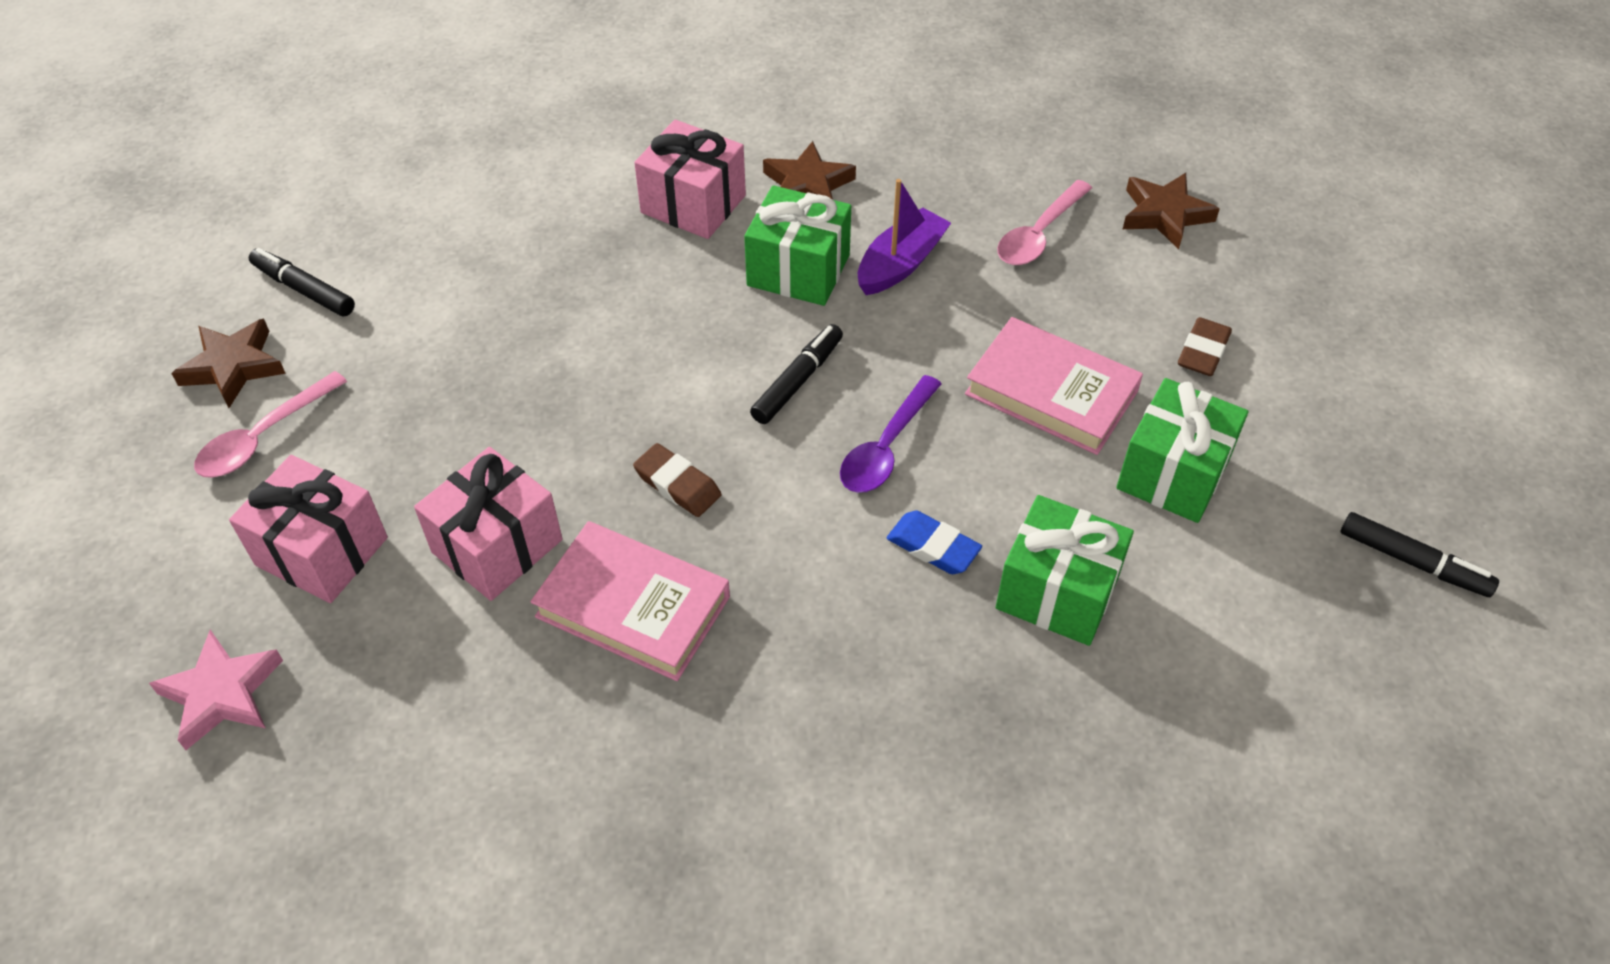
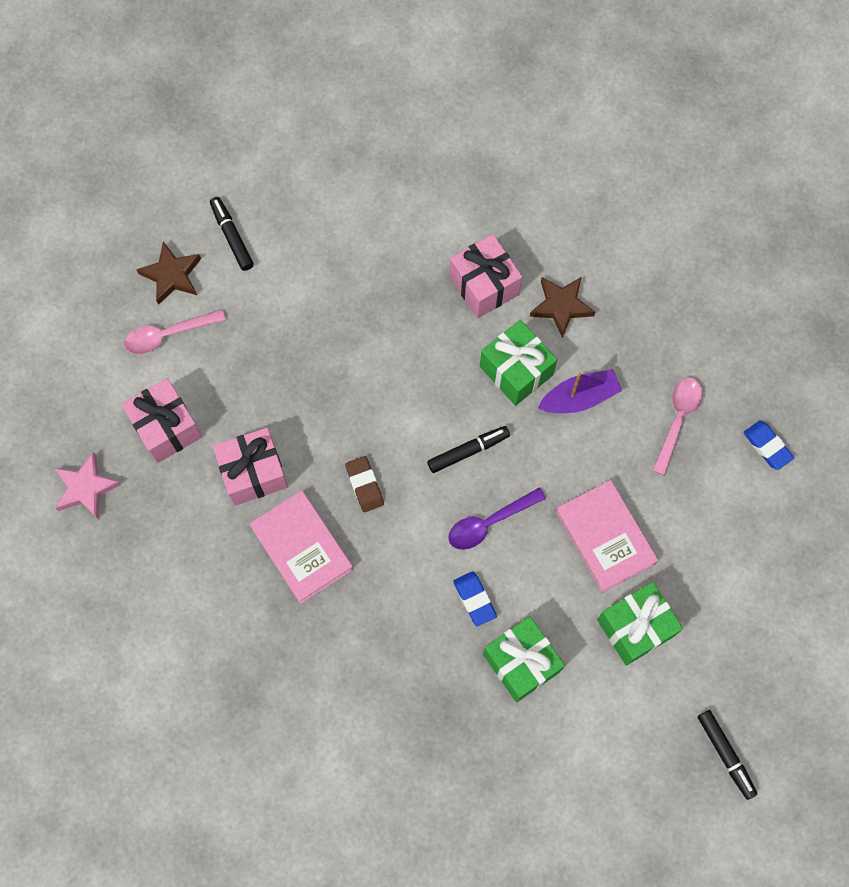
camera: 30 degrees right, 20 degrees up
(1039, 234) = (677, 420): pink spoon -> pink spoon turned 135 degrees clockwise
(1165, 214) = (767, 446): brown star -> blue eraser
(1202, 351) = (713, 558): brown eraser -> none

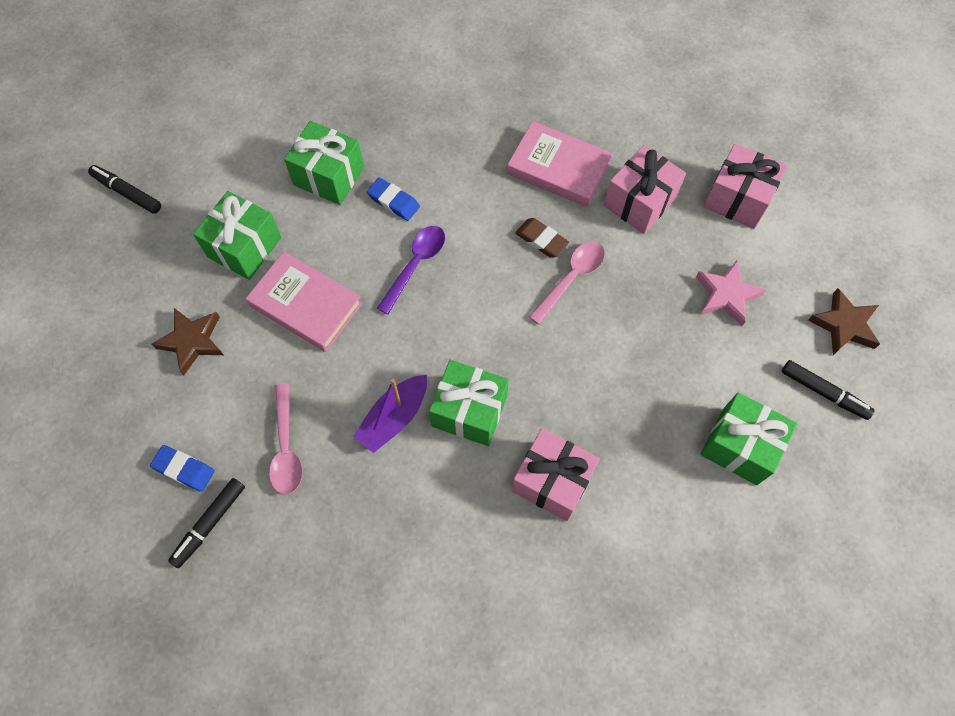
camera: 150 degrees right, 5 degrees down
(86, 488) = (759, 125): pink star -> pink star (726, 295)
(168, 335) = (801, 272): pink spoon -> pink spoon (571, 278)
(326, 234) = (739, 446): none -> green gift
(468, 451) = (470, 314): black marker -> black marker (209, 524)
(561, 306) = (462, 502): brown star -> brown star (192, 341)

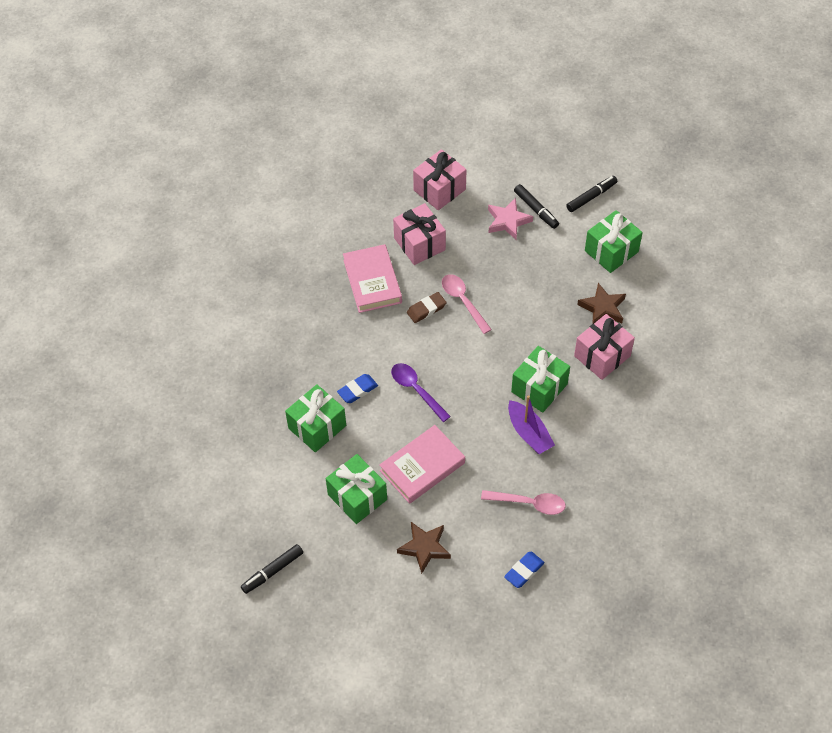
camera: 70 degrees left, 10 degrees down
(209, 524) = (569, 562): black marker -> black marker (536, 210)
(558, 168) = (372, 281): pink book -> pink book turned 60 degrees counterclockwise
(844, 325) = (551, 169): brown star -> brown star (602, 308)

